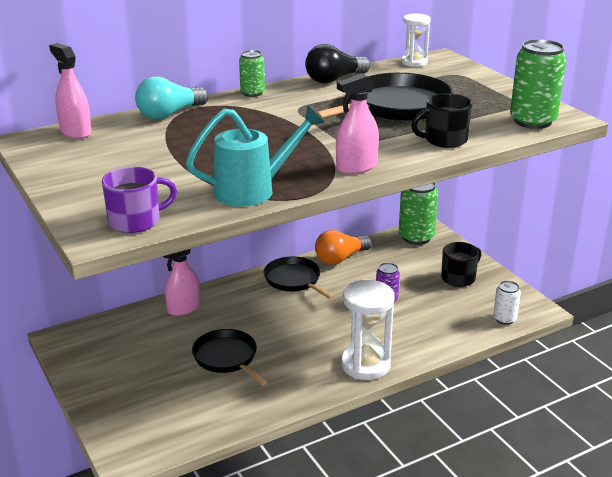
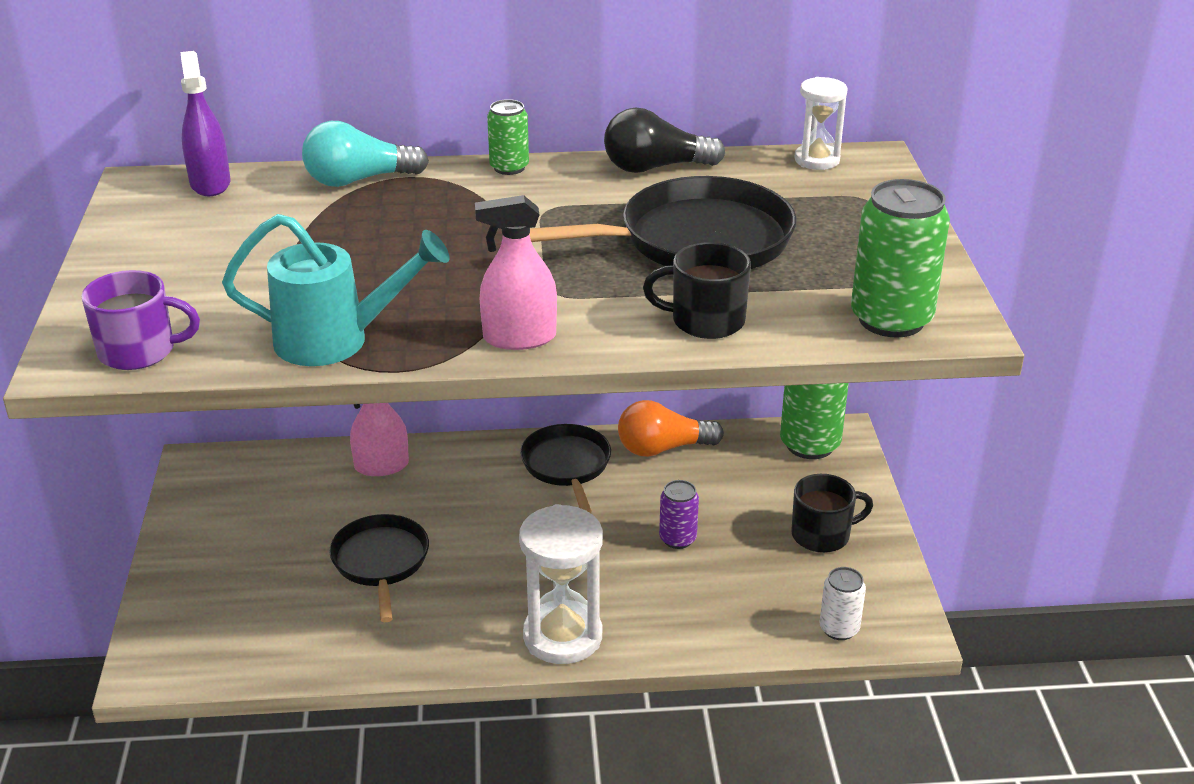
camera: 25 degrees right, 5 degrees up
(75, 132) = (210, 184): pink spray bottle -> purple spray bottle

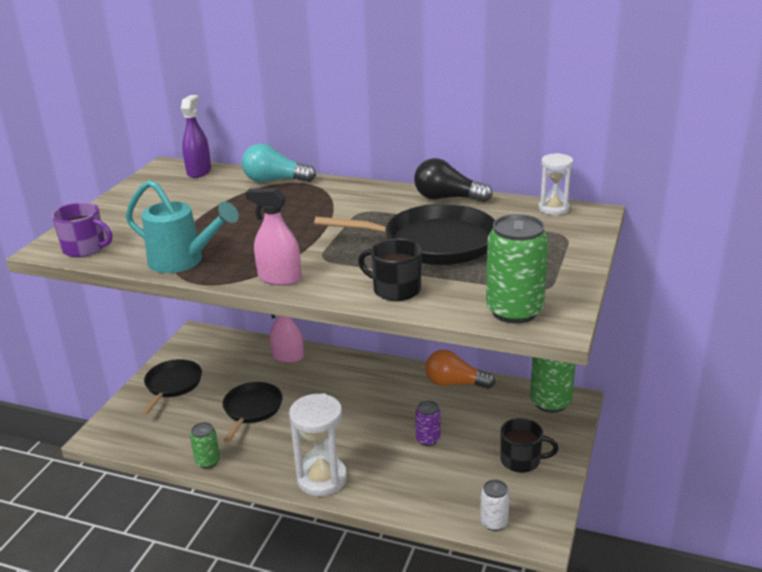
camera: 25 degrees right, 5 degrees down
(509, 167) = (362, 186): green can -> green can (208, 461)
(567, 465) = (391, 380): black pan -> black pan (172, 385)

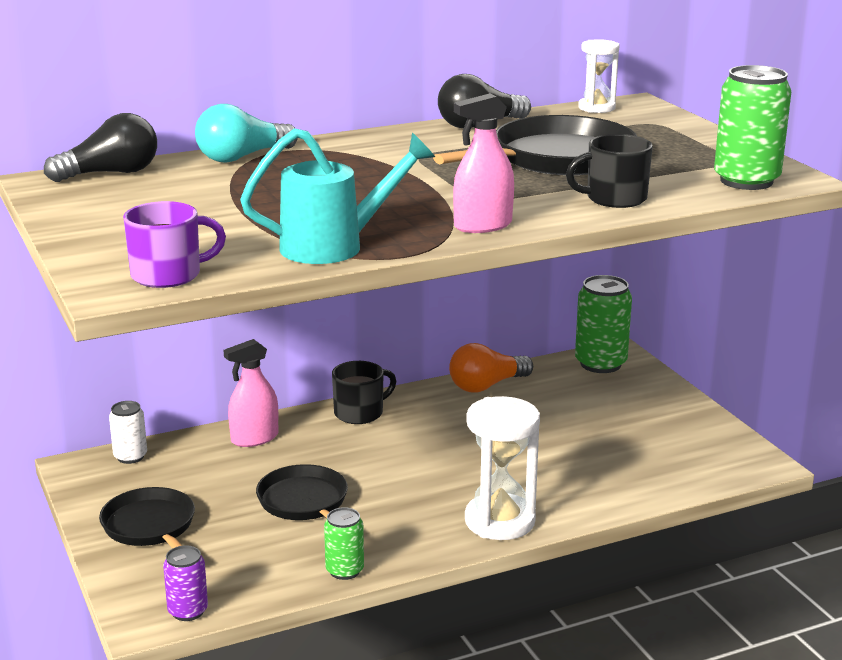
camera: 45 degrees left, 5 degrees down
(199, 171) = (111, 173): purple spray bottle -> black light bulb
(428, 439) = (543, 441): purple can -> purple can (188, 611)
(494, 522) = (711, 473): white can -> white can (130, 457)
(521, 460) = (654, 418): black mug -> black mug (360, 413)

